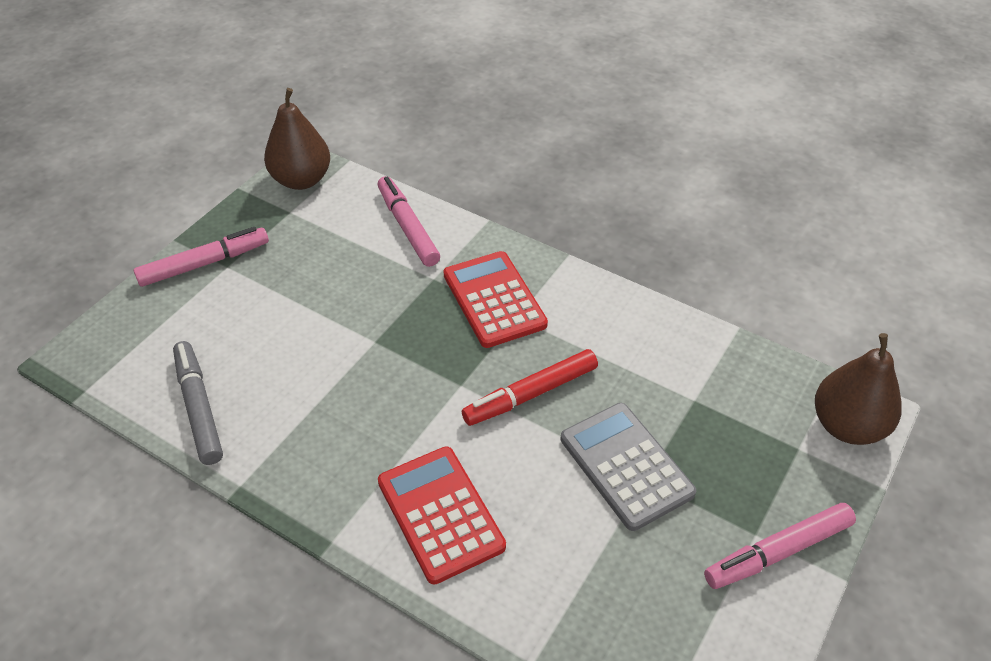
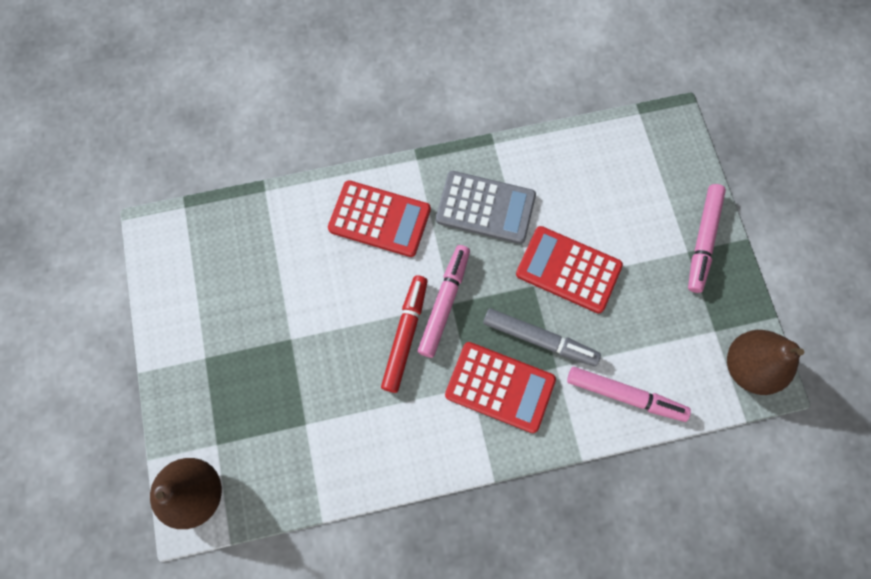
camera: 135 degrees right, 25 degrees up
(199, 407) = (570, 159): grey marker -> grey marker (539, 339)
(331, 328) = (568, 270): none -> red calculator
(626, 466) = (308, 337): grey calculator -> grey calculator (485, 208)
(778, 552) = (185, 357): pink marker -> pink marker (444, 303)

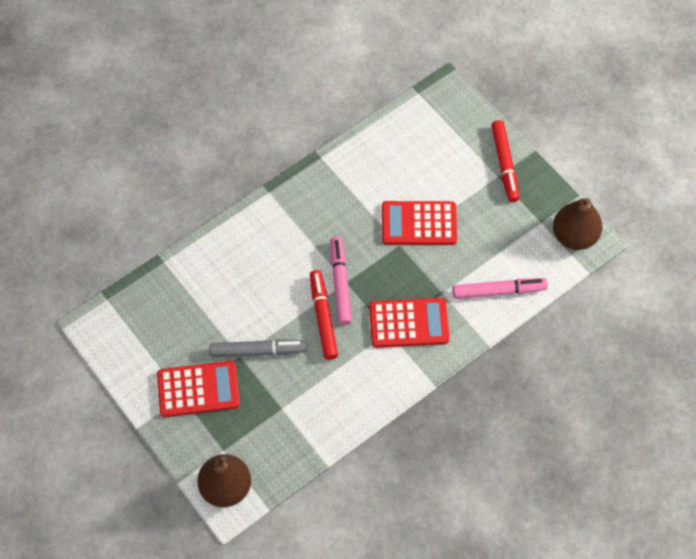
camera: 25 degrees left, 10 degrees down
(379, 219) = (262, 246): red calculator -> red calculator (198, 389)
(485, 208) = (337, 205): grey calculator -> none
(539, 339) = (421, 279): grey marker -> grey marker (258, 351)
(703, 240) = (504, 164): pink marker -> red marker

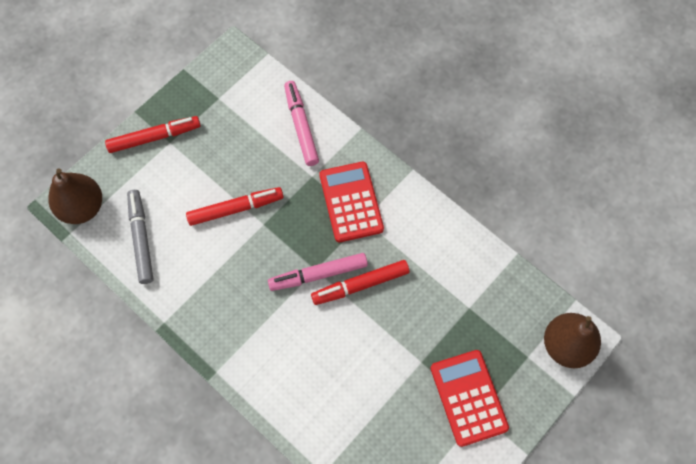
camera: 100 degrees left, 5 degrees up
(258, 351) = (411, 344): grey marker -> grey marker (141, 239)
(419, 224) = (235, 209): red calculator -> red marker
(574, 236) = (230, 68): brown pear -> brown pear (82, 207)

